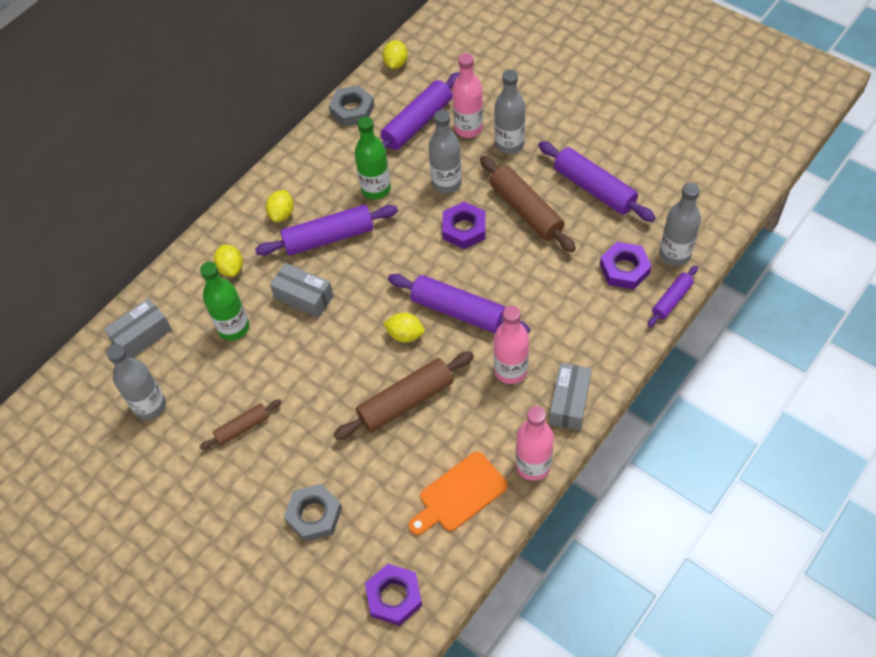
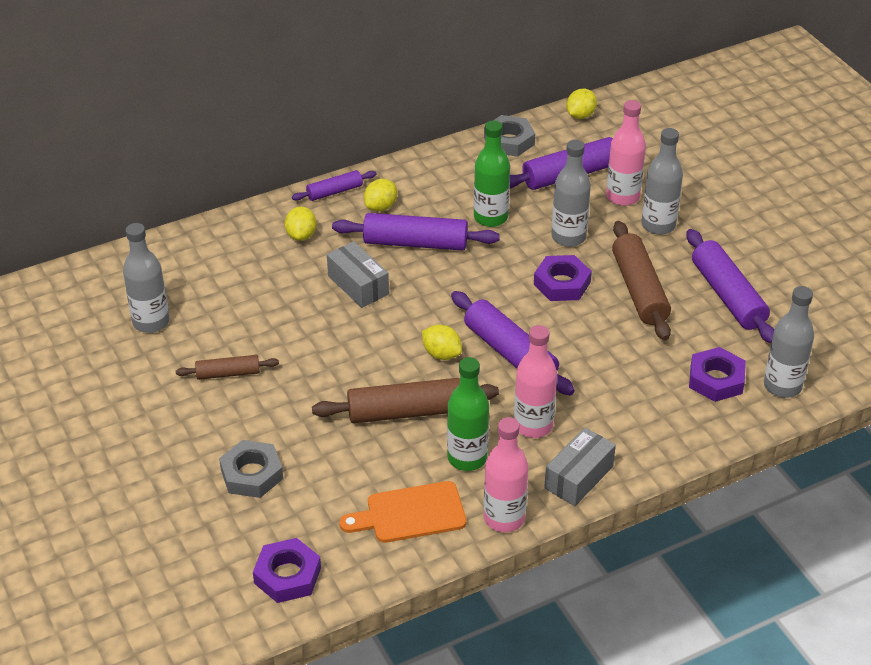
camera: 20 degrees right, 15 degrees down
(142, 336) = (179, 262): grey box -> none
(233, 328) = (272, 286): green bottle -> green bottle (467, 458)
(672, 300) = (752, 426): purple rolling pin -> purple rolling pin (334, 192)

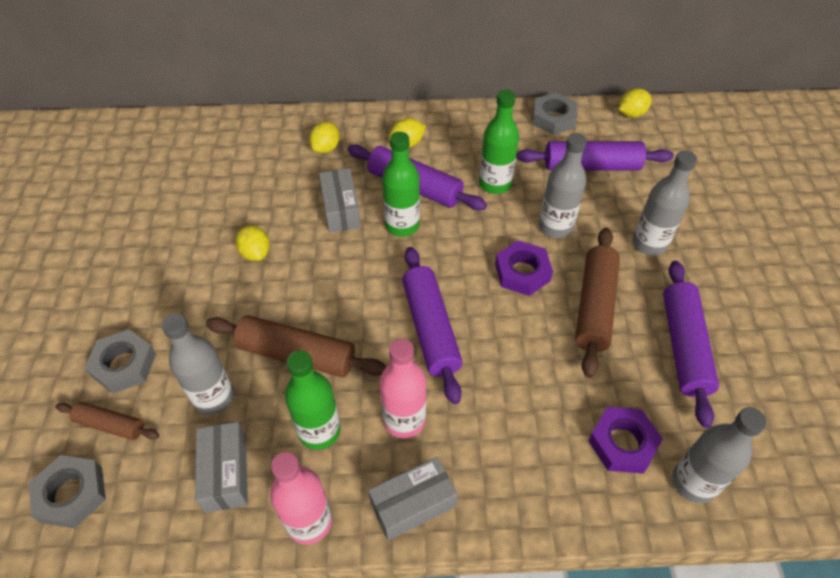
camera: 25 degrees right, 10 degrees up
(151, 322) = (157, 185): grey bottle -> grey bottle (214, 397)
(228, 373) = (179, 255): brown rolling pin -> brown rolling pin (110, 425)
(287, 575) = (71, 494): purple nut -> grey nut
(334, 192) = (378, 118): purple rolling pin -> none
(410, 513) = (226, 473): orange cutting board -> grey box
(427, 280) = (402, 225): none -> green bottle
(441, 354) = (367, 305): yellow lemon -> yellow lemon (255, 253)
(622, 196) = (629, 203): pink bottle -> none

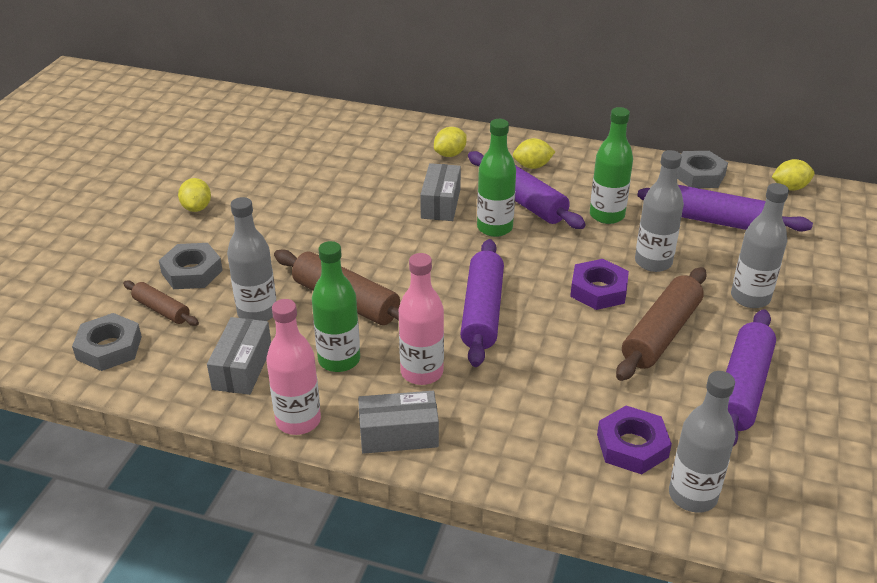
camera: 20 degrees right, 15 degrees down
(255, 253) = (344, 219): yellow lemon -> yellow lemon (197, 208)

